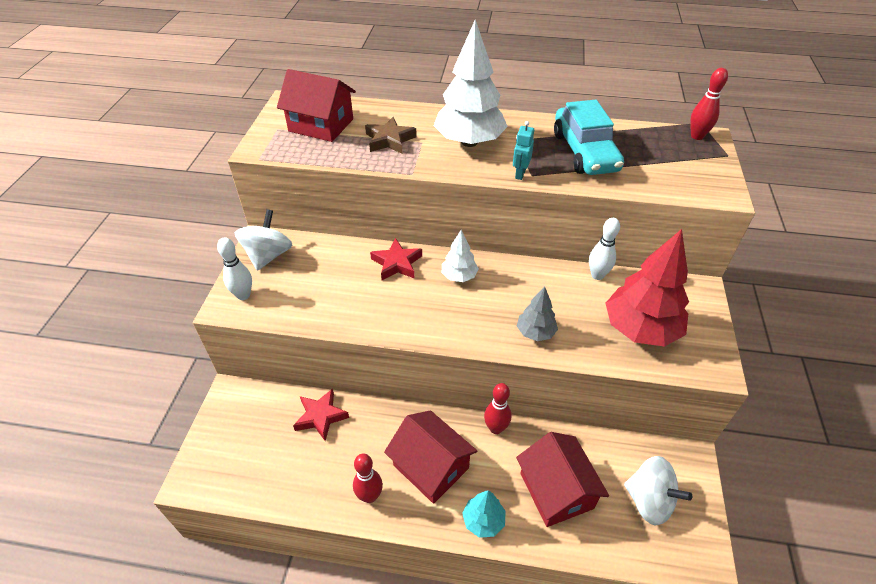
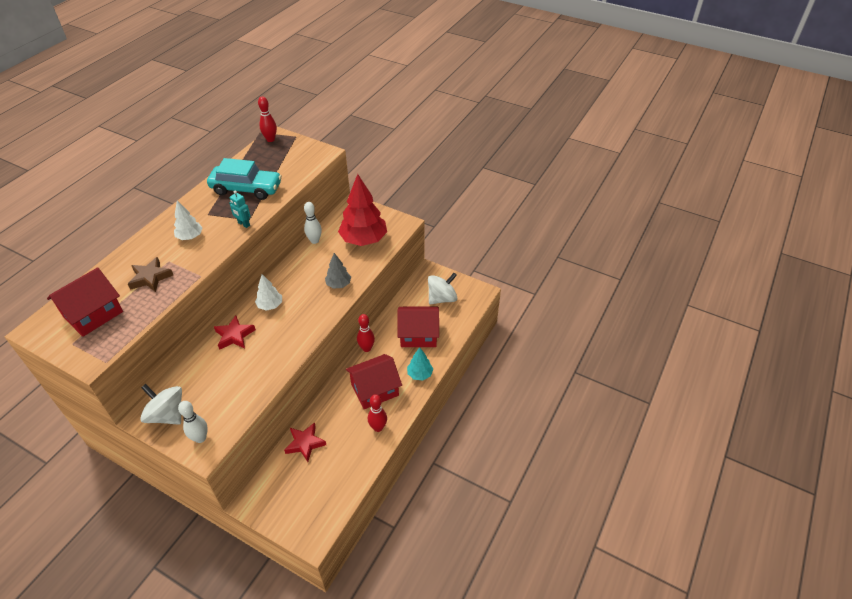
camera: 70 degrees left, 0 degrees up
(469, 142) = (190, 237): white tree -> white tree, size x0.51

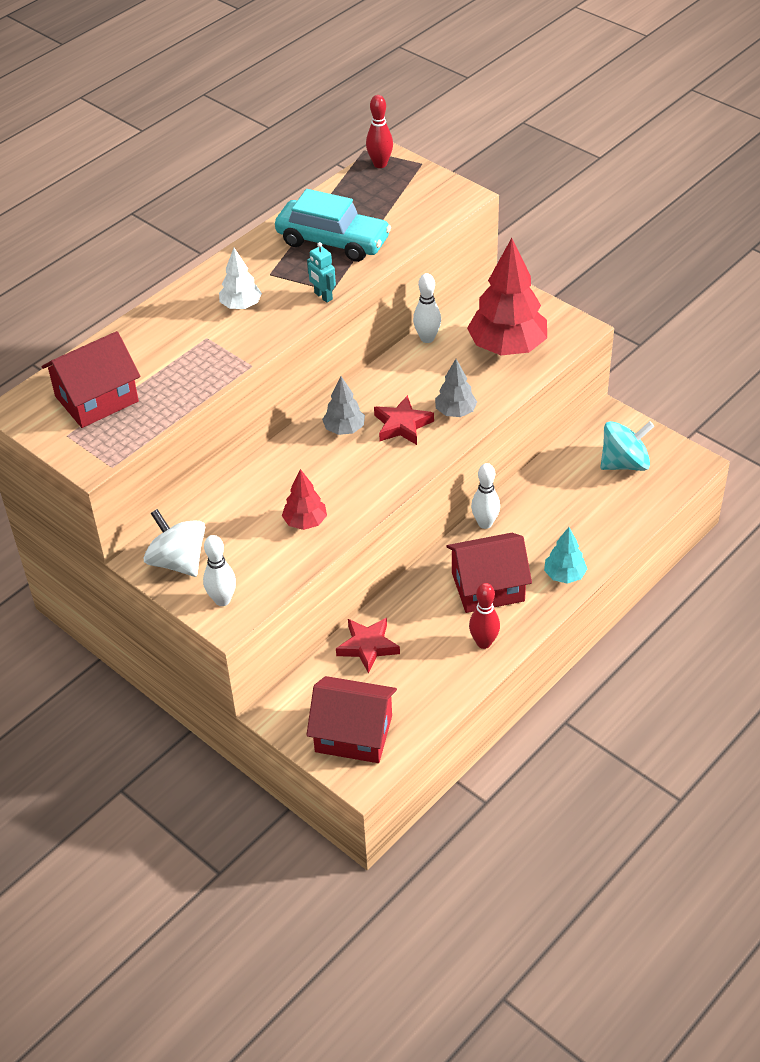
camera: 15 degrees right, 0 degrees up
(150, 277) = (179, 358): brown star -> none
(234, 335) = (285, 465): red star -> red star (402, 425)
(252, 372) = (305, 522): none -> red tree
(270, 305) = (344, 429): white tree -> grey tree
(366, 348) = (485, 523): red bowling pin -> white bowling pin
(418, 335) = (573, 515): red house -> red house (353, 734)
(442, 298) = (624, 463): white spinning top -> turquoise spinning top

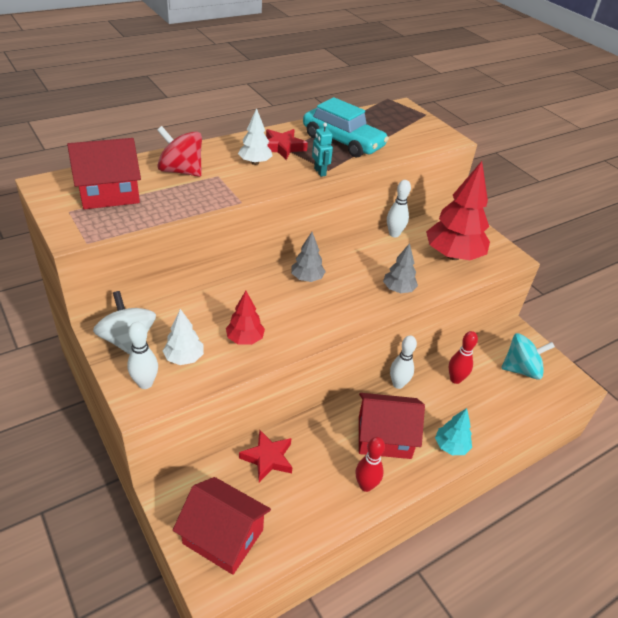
camera: 10 degrees right, 5 degrees down
(161, 344) = (181, 171): none -> red spinning top
(249, 562) = (184, 358): none -> white tree
(380, 164) = (396, 108): red bowling pin -> red bowling pin (455, 379)
(402, 425) = (353, 287): red star -> red star (282, 147)

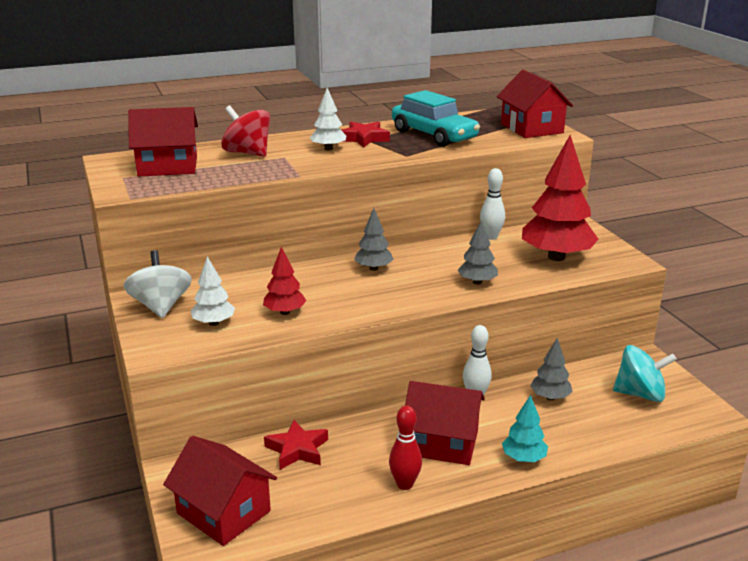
camera: 15 degrees right, 15 degrees down
(145, 383) = (165, 339): white bowling pin -> none
(319, 172) = (396, 156): turquoise robot -> none
(422, 130) = (532, 128): none -> red house
(455, 379) = (550, 397): red bowling pin -> grey tree

